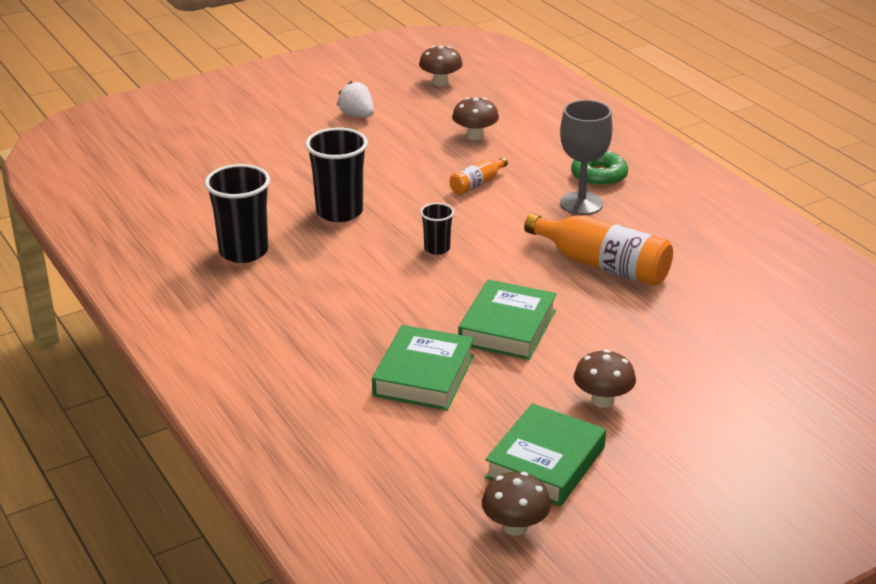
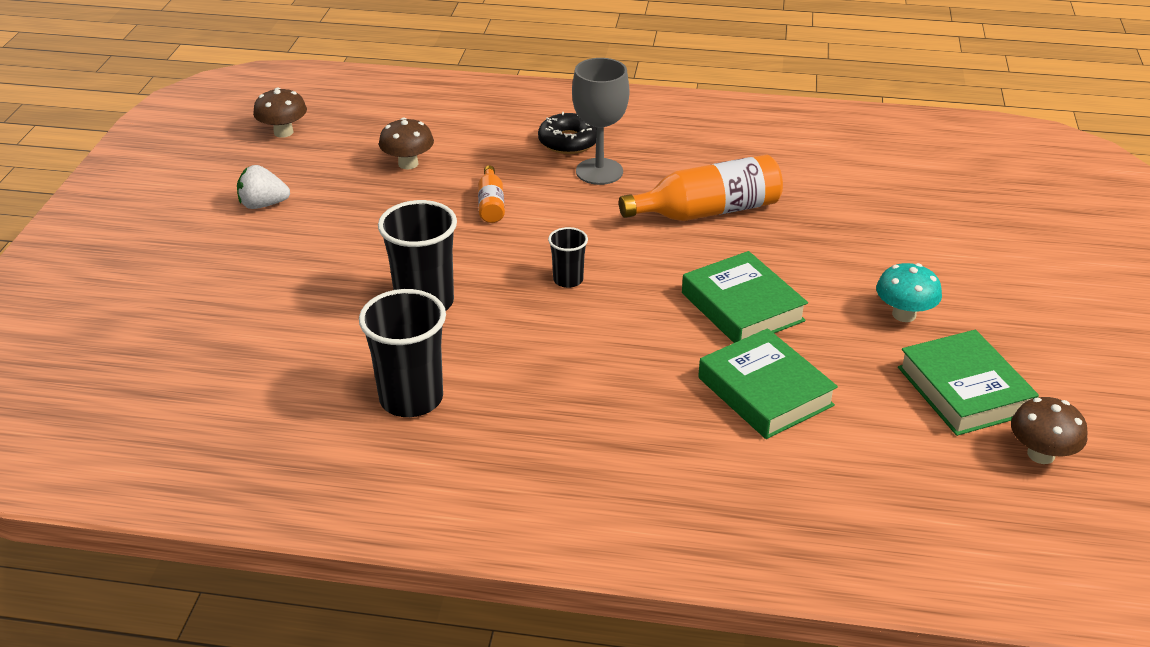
camera: 50 degrees left, 5 degrees up
(599, 176) = (568, 141): green donut -> black donut
(602, 400) = (904, 314): brown mushroom -> turquoise mushroom

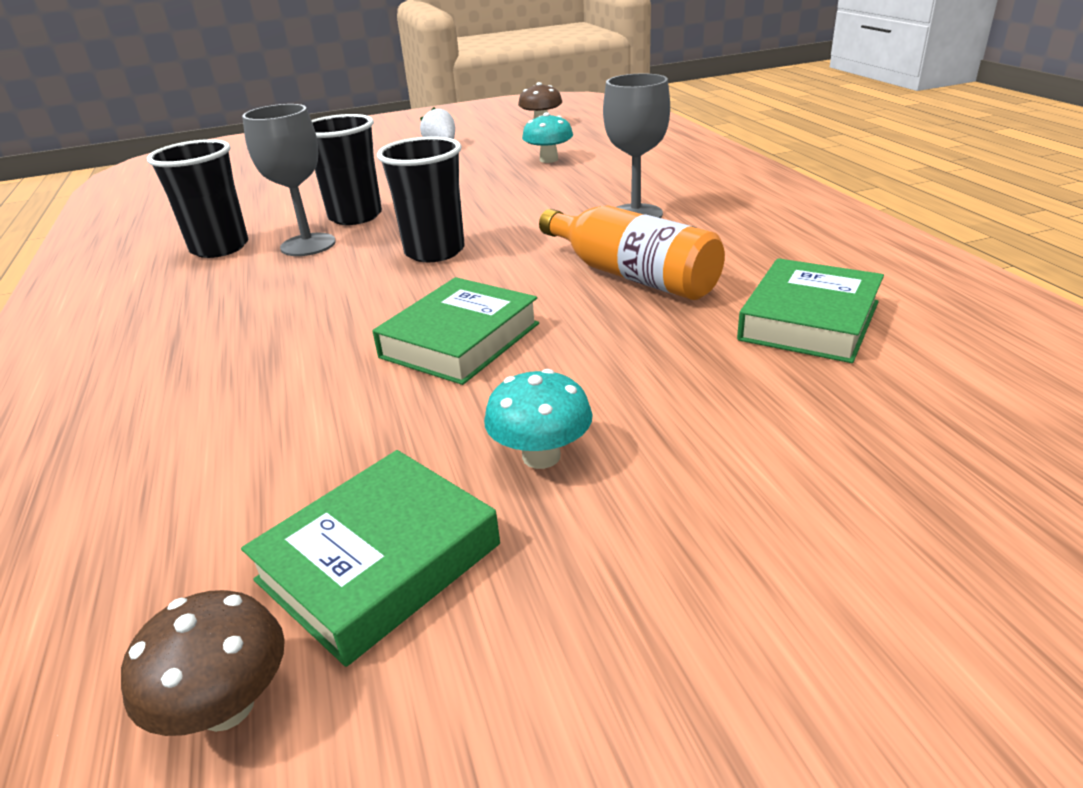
camera: 65 degrees right, 5 degrees down
(408, 164) = (549, 160): brown mushroom -> turquoise mushroom
(470, 343) = (308, 245): none -> grey goblet
(491, 204) = (524, 196): orange bottle -> none
(568, 141) = (669, 191): black donut -> none
(568, 280) = (434, 251): black cup -> black cup, size x1.89
(765, 392) = (298, 395): green book -> green book (809, 320)

